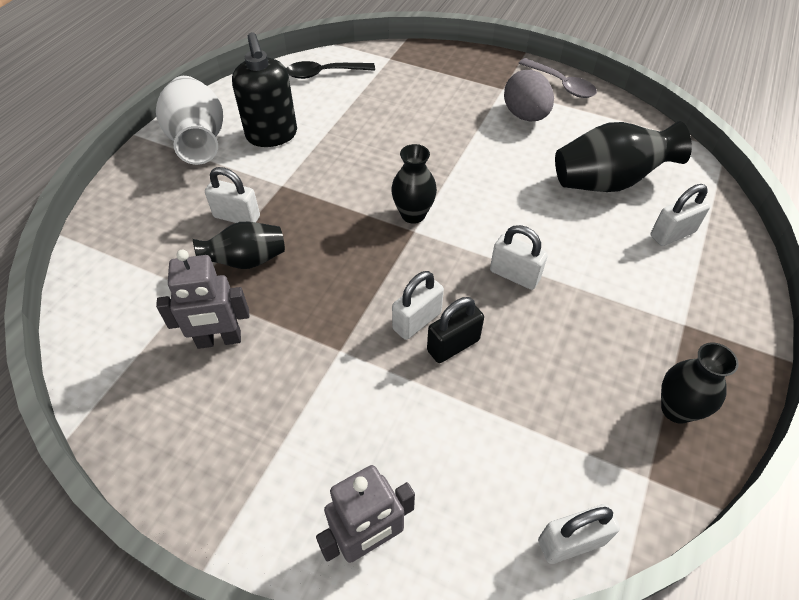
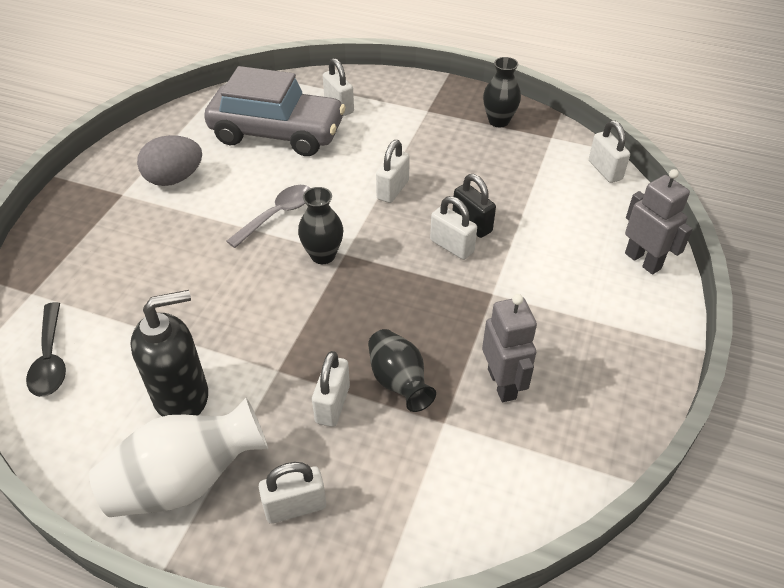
camera: 95 degrees left, 5 degrees down
(154, 195) = (295, 507): none -> white padlock
(561, 84) = (125, 152): grey spoon -> grey spoon (277, 215)
(608, 182) = (277, 133): black vase -> grey car

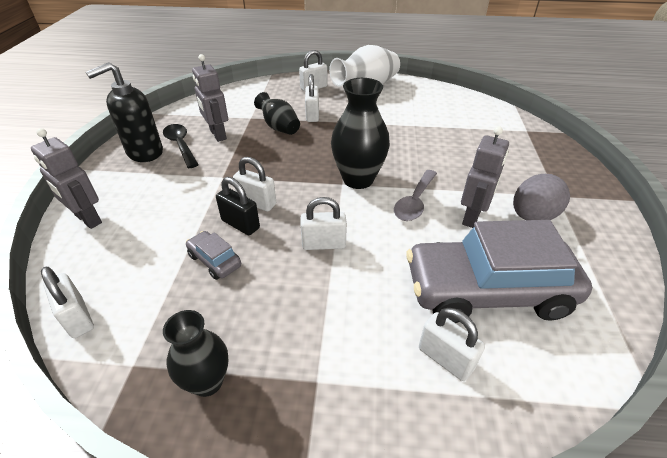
camera: 165 degrees right, 5 degrees down
(50, 359) = (475, 109): black spoon -> black spoon (181, 145)
(182, 396) = (392, 107): black soap dispenser -> black soap dispenser (144, 152)
(233, 189) = (472, 217): none -> grey robot
(323, 255) = (358, 179): black vase -> black vase, size x1.58
(392, 190) = (323, 244): white padlock -> white padlock turned 75 degrees clockwise
(497, 193) = (215, 260): none -> grey car

